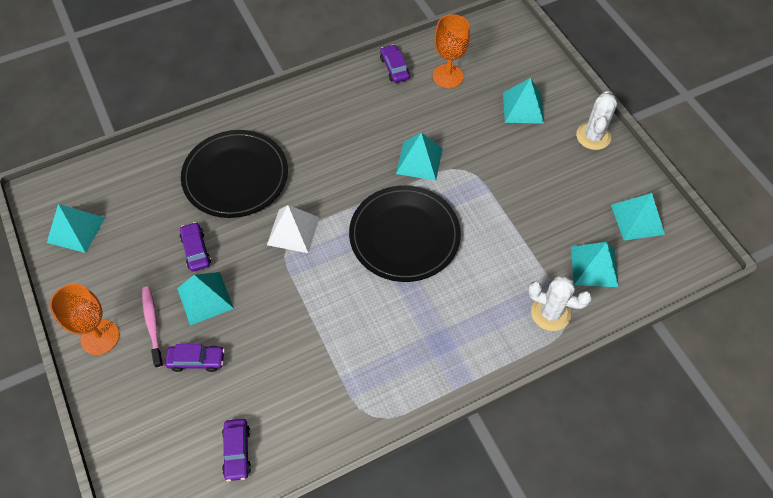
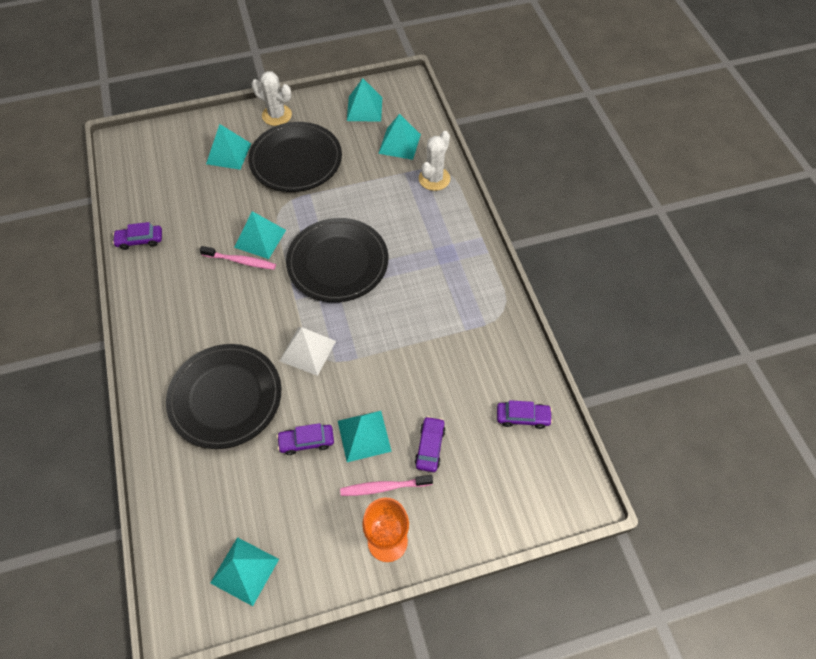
camera: 80 degrees left, 0 degrees up
(388, 151) = (240, 261): none -> pink toothbrush
(448, 76) = (169, 200): orange goblet -> none
(533, 168) = (296, 160): none -> black plate

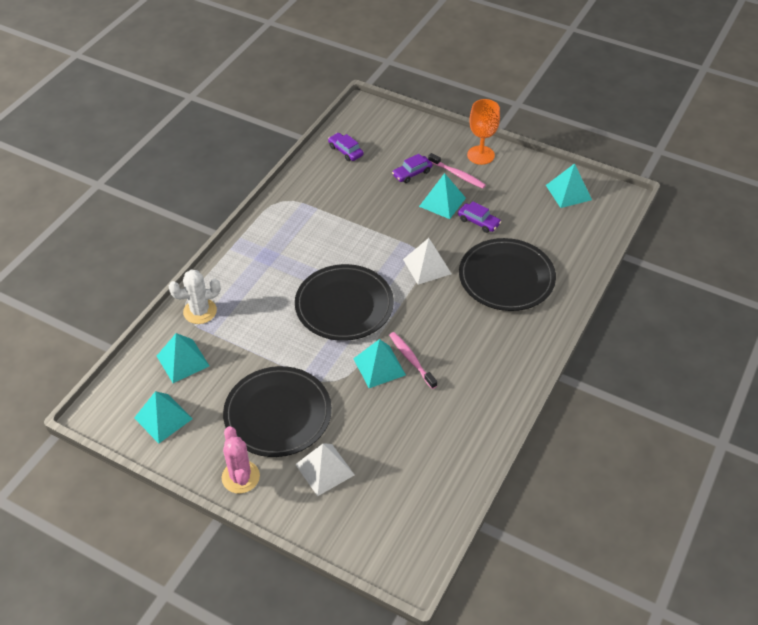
camera: 135 degrees left, 10 degrees down
(140, 240) = (474, 440): purple car -> none
(228, 153) = (325, 469): turquoise pyramid -> white pyramid
(277, 115) = (240, 477): white cactus -> pink cactus

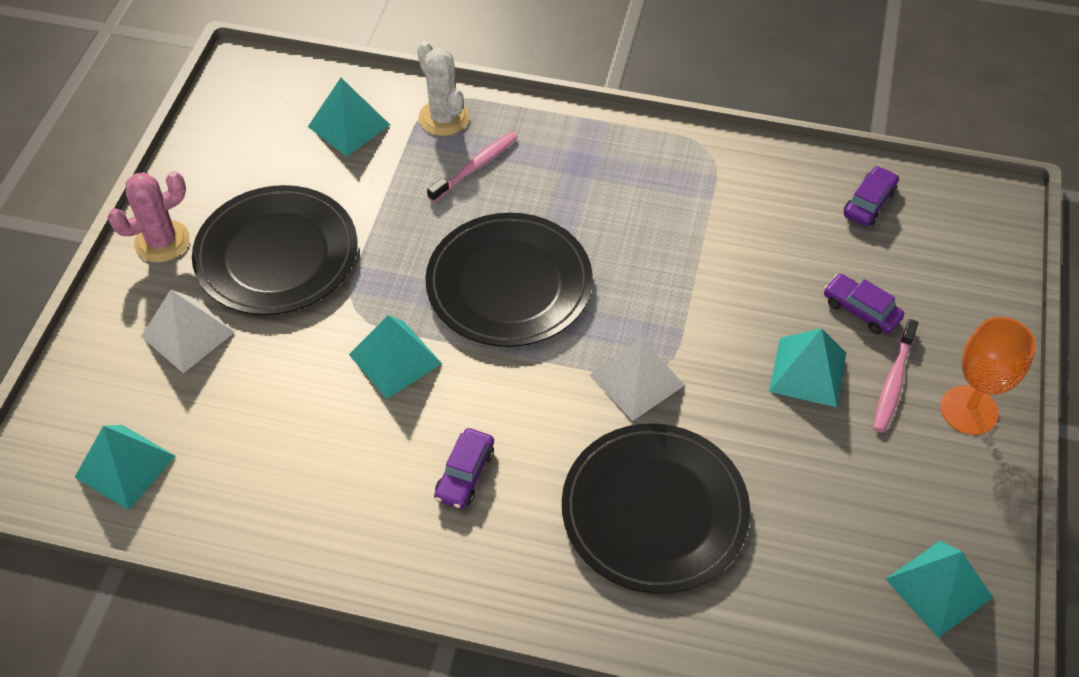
camera: 75 degrees right, 5 degrees up
(163, 418) = (246, 134): turquoise pyramid -> turquoise pyramid (125, 466)
(411, 360) = (420, 400): pink toothbrush -> pink toothbrush (475, 167)
(478, 222) = (781, 439): purple car -> purple car (465, 474)

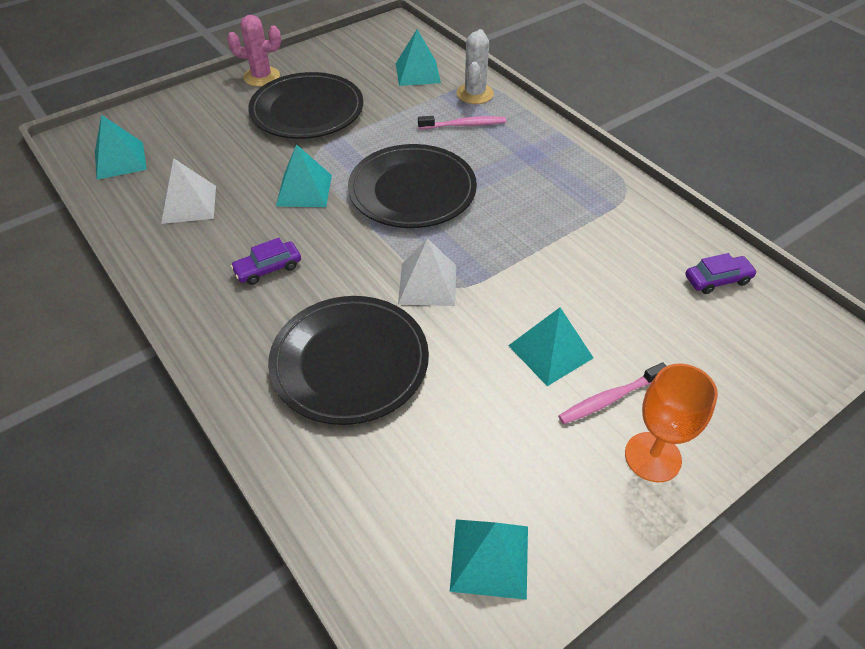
camera: 40 degrees right, 5 degrees down
(188, 334) = (221, 121): white pyramid -> white pyramid (189, 204)
(861, 310) = (635, 339): purple car -> none

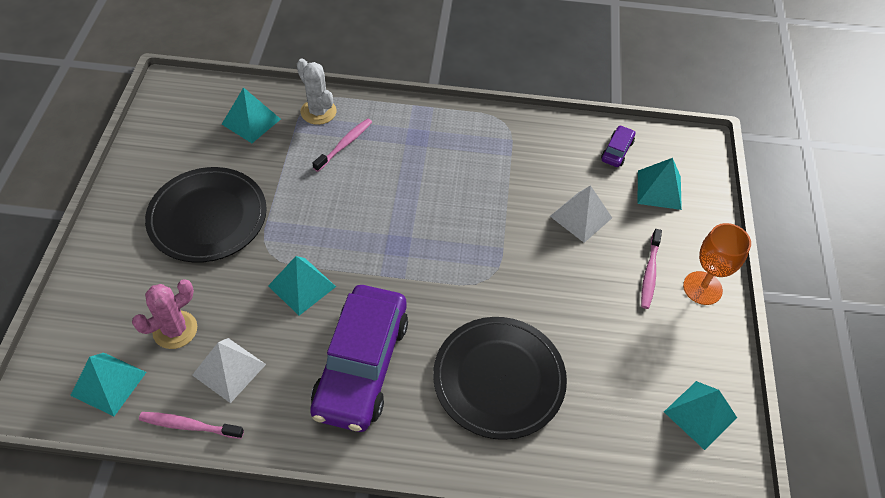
camera: 50 degrees left, 5 degrees up
(122, 217) = (189, 426): none -> pink toothbrush
(261, 77) = (122, 214): pink cactus -> pink cactus (175, 330)
(268, 268) = (361, 365): purple car -> purple car, size x2.44
(412, 190) = (377, 226): black plate -> none
(427, 284) = (475, 286): white pyramid -> white pyramid (581, 217)
(550, 351) = (591, 271): turquoise pyramid -> turquoise pyramid (659, 190)

